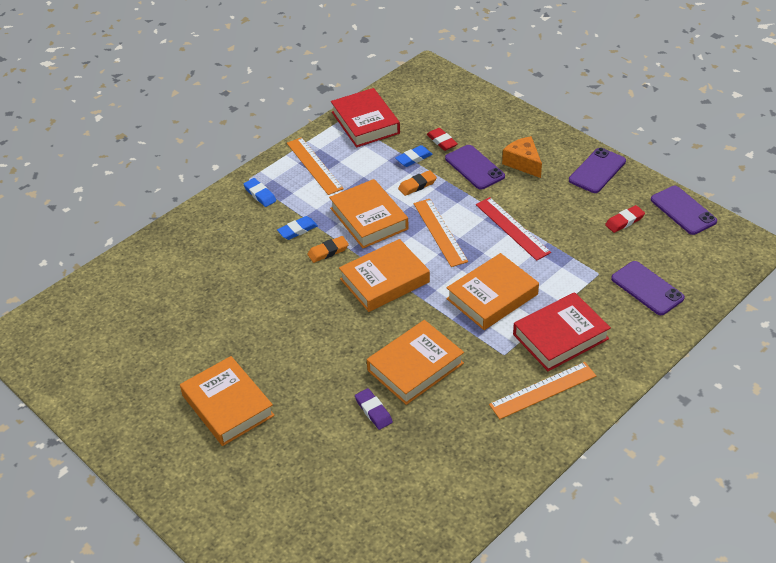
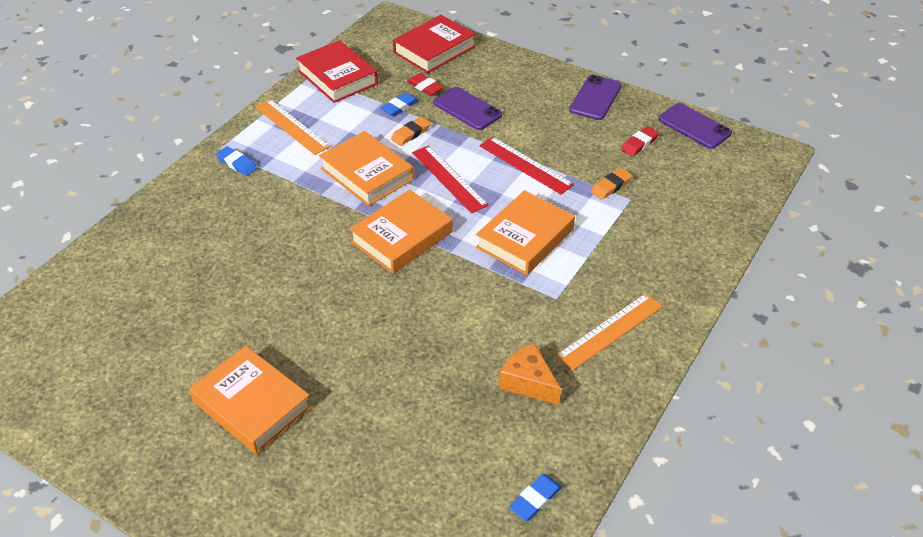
camera: 15 degrees left, 0 degrees up
(297, 230) = (289, 196): blue eraser -> blue eraser (535, 499)
(328, 251) = (330, 214): orange eraser -> orange eraser (611, 186)
(373, 411) = (427, 383): purple eraser -> none
(415, 367) = (462, 326): orange book -> none
(440, 232) = (449, 178): orange ruler -> red ruler
(523, 163) = (517, 99): orange cheese -> orange cheese (528, 382)
(560, 336) = (611, 270): red book -> red book (434, 50)
(647, 288) = (684, 208): purple phone -> none

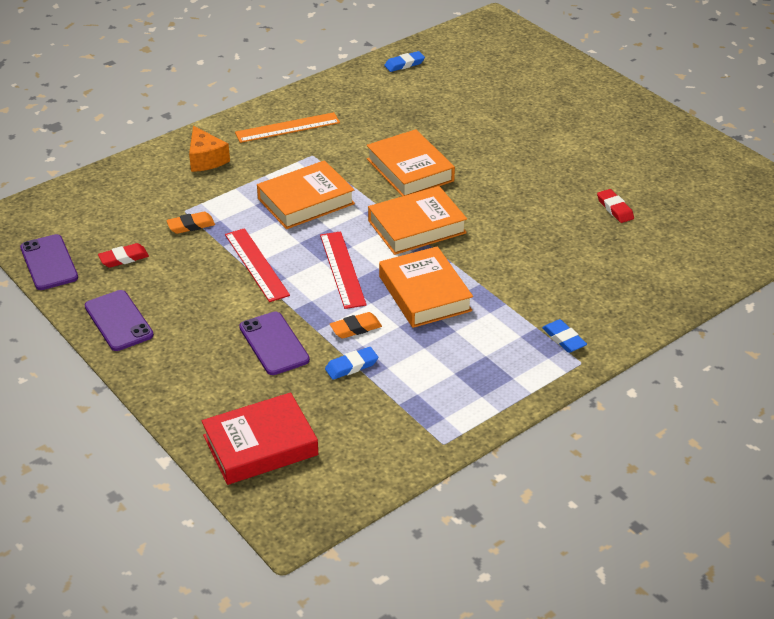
camera: 160 degrees left, 5 degrees down
(252, 405) = (579, 143): orange book -> orange book (410, 170)
(292, 126) = (490, 371): orange ruler -> none
(337, 77) = (410, 432): red book -> none
(425, 87) = (306, 387): red eraser -> red eraser (615, 209)
(528, 382) = (371, 113): orange cheese -> orange cheese (206, 159)
(595, 98) = (118, 321): purple phone -> purple phone turned 75 degrees counterclockwise

